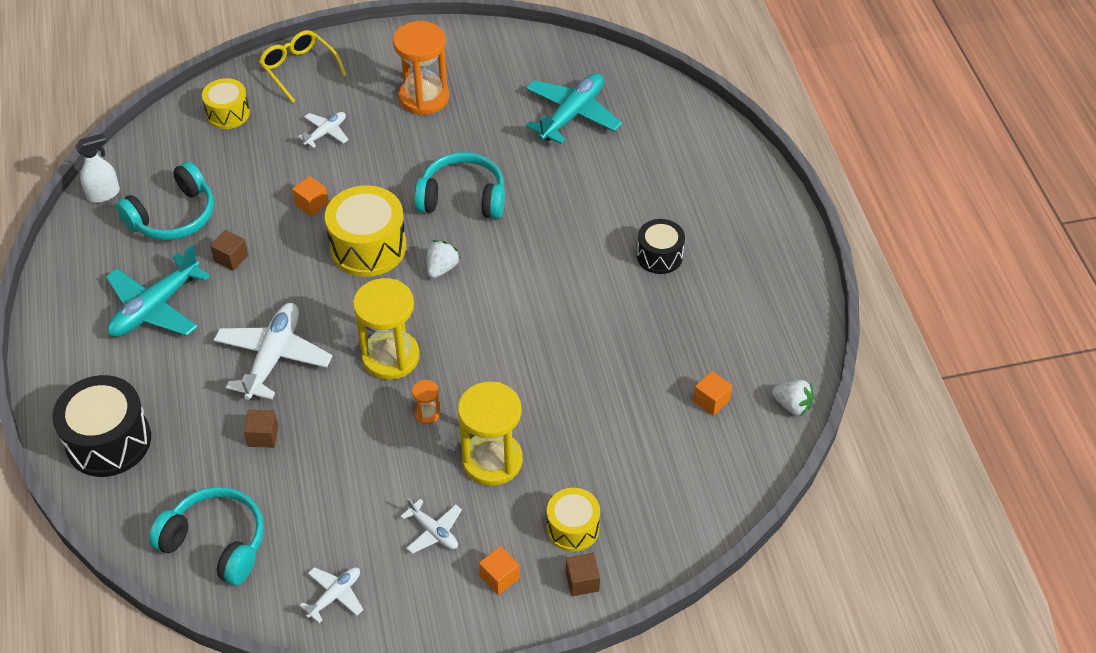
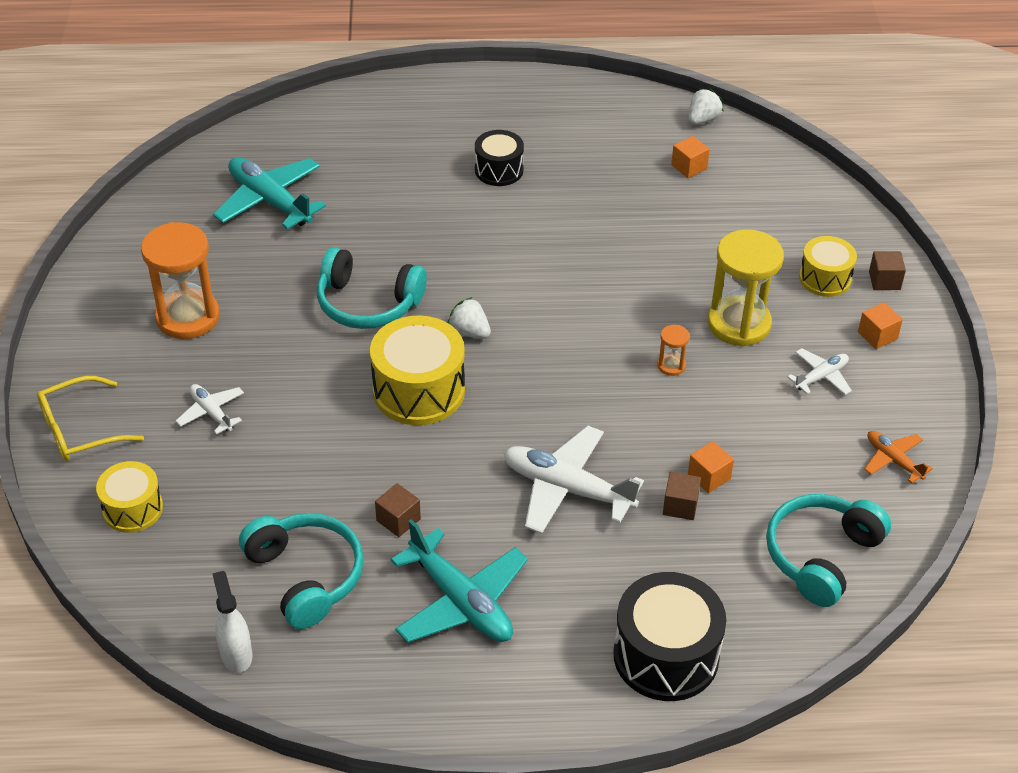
camera: 80 degrees left, 5 degrees down
(311, 204) = (331, 436): orange cube -> orange cube (709, 477)
(335, 595) = (893, 460): white plane -> orange plane
(390, 357) = (588, 387): yellow hourglass -> none
(463, 198) = (368, 303): turquoise headphones -> turquoise headphones turned 90 degrees counterclockwise

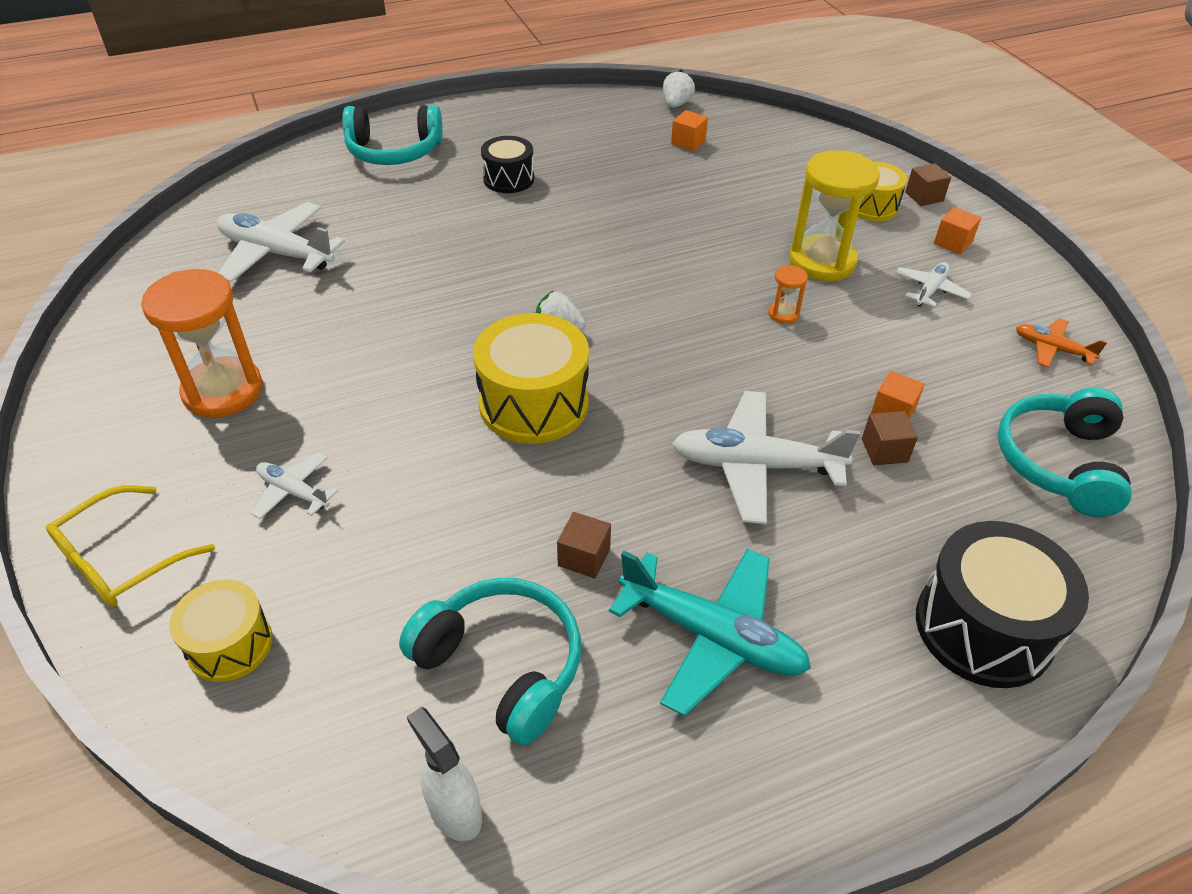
camera: 20 degrees left, 0 degrees up
(270, 201) = (276, 253): turquoise plane -> white plane
(368, 303) = (432, 328): turquoise headphones -> turquoise headphones (394, 151)

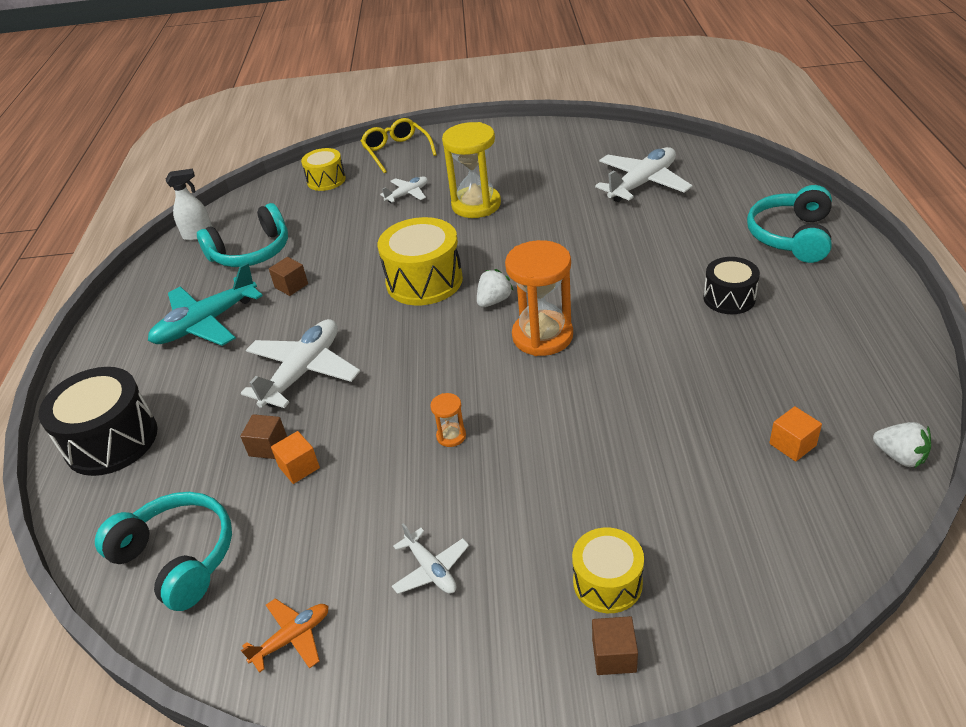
camera: 115 degrees right, 5 degrees down
(223, 391) = (503, 170): orange hourglass -> orange hourglass (542, 336)
(822, 261) = (516, 492): yellow hourglass -> yellow hourglass (476, 205)
(953, 243) = (504, 637): orange cube -> none

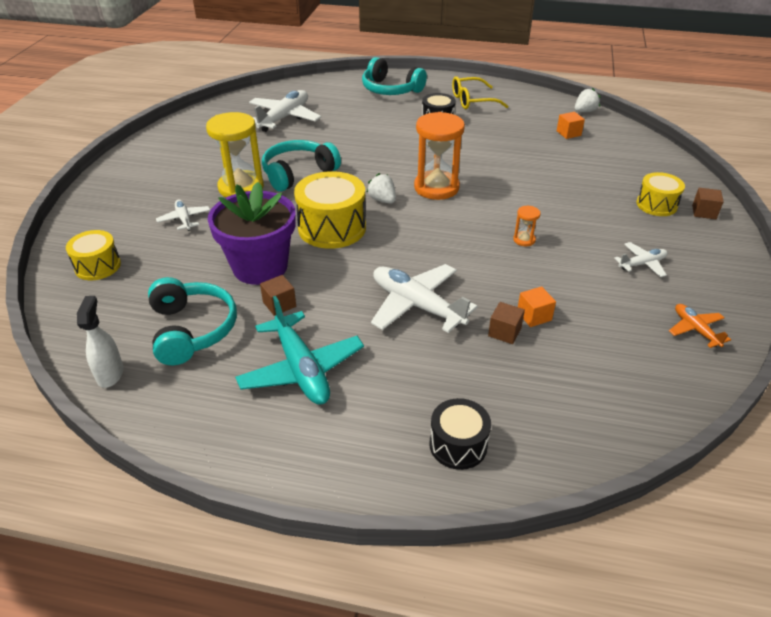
camera: 80 degrees left, 0 degrees up
(111, 440) = (458, 445): black drum -> black drum, size x0.60
(178, 558) = (619, 391): turquoise headphones -> turquoise headphones (298, 174)
(344, 258) = (260, 267): none -> purple flower pot
(397, 152) = (95, 216): yellow glasses -> yellow glasses (473, 101)
(642, 183) = (284, 118): white plane -> white plane turned 60 degrees clockwise

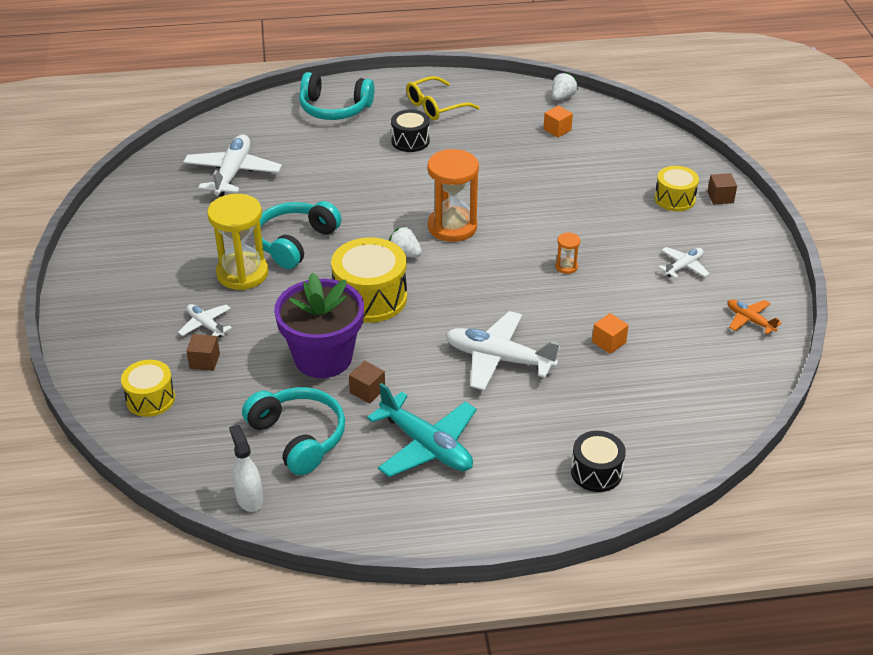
camera: 20 degrees left, 0 degrees up
(504, 332) = (590, 364): brown cube -> brown cube (204, 361)

